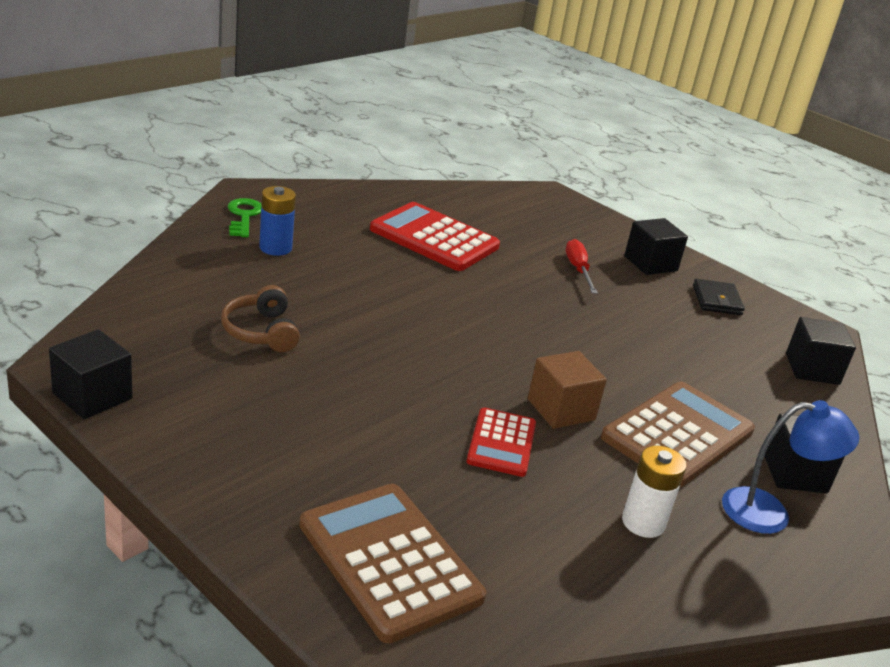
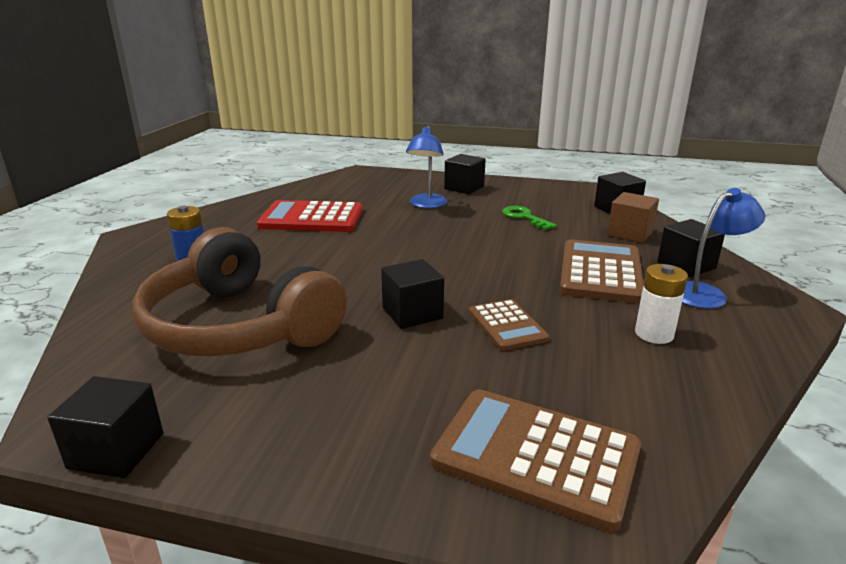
camera: 25 degrees left, 5 degrees down
(244, 216) = (144, 252): green key -> green key (524, 217)
(261, 331) = (239, 326): brown headphones -> brown headphones, size x2.32
(424, 389) = (412, 313): none -> black cube
(501, 443) = (507, 325): red calculator -> brown calculator
(561, 409) = (517, 287): brown cube -> brown cube (630, 233)
(578, 270) = (426, 205): red screwdriver -> blue lamp
(717, 300) = (524, 193): black wallet -> none

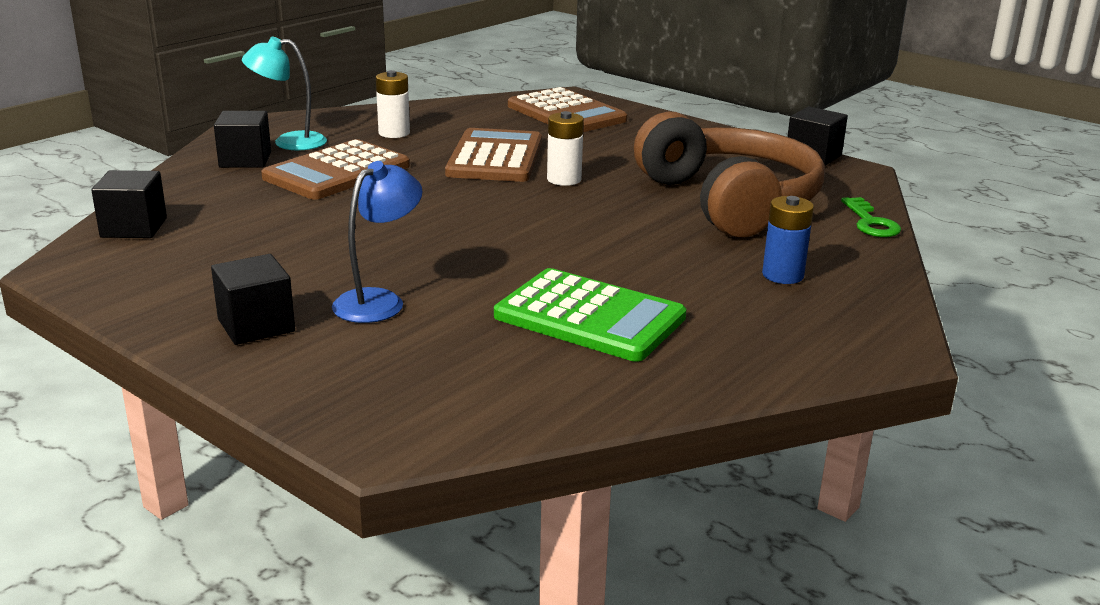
camera: 155 degrees left, 0 degrees up
(311, 218) = (589, 317): red calculator -> green calculator
(412, 313) = (564, 179): black cube -> white battery
(507, 325) = (495, 157): brown calculator -> brown calculator, size x1.70
(524, 217) = (280, 244): green key -> green key (870, 222)
(630, 233) = (209, 196): brown cube -> none
(706, 293) = (289, 142): blue lamp -> turquoise lamp

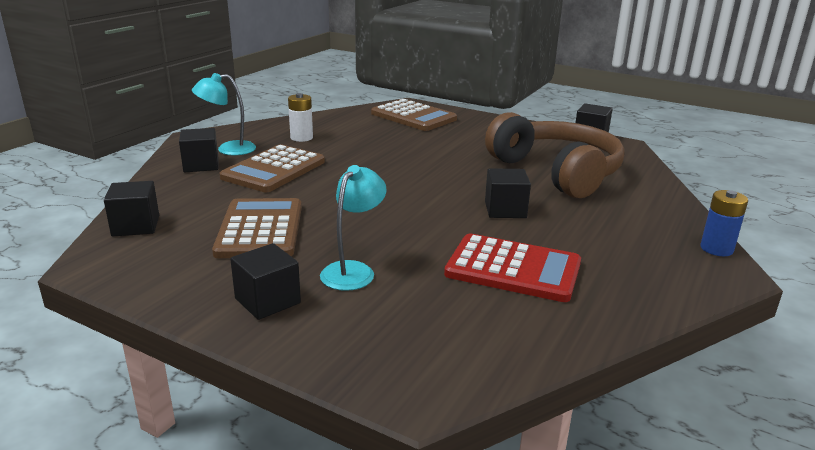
camera: 10 degrees left, 0 degrees up
(379, 301) = (353, 270): blue lamp -> turquoise lamp
(495, 157) = (382, 151): brown calculator -> brown calculator (260, 229)
(564, 179) = (437, 164): white battery -> none
(589, 317) = (513, 269): green calculator -> red calculator
(624, 244) = (505, 210): none -> black cube
(783, 275) = (624, 224): blue battery -> blue battery (716, 249)
(870, 222) = (655, 180): green key -> none

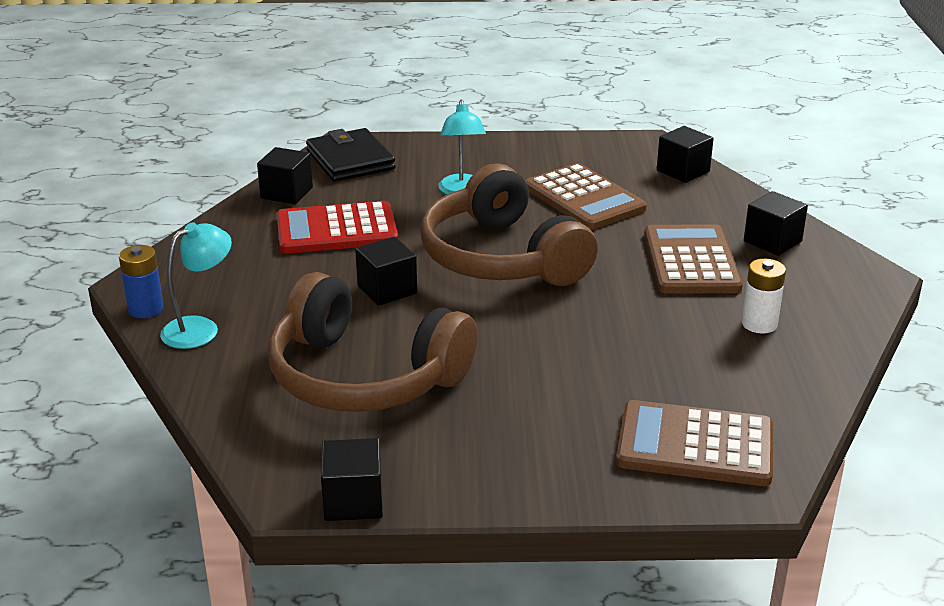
camera: 150 degrees right, 5 degrees up
(228, 149) = (797, 272): turquoise lamp -> turquoise lamp (200, 328)
(267, 301) = (492, 158): black cube -> black cube (286, 193)
(395, 206) = (502, 257): none -> brown headphones
(431, 359) = (350, 160): none -> black wallet

